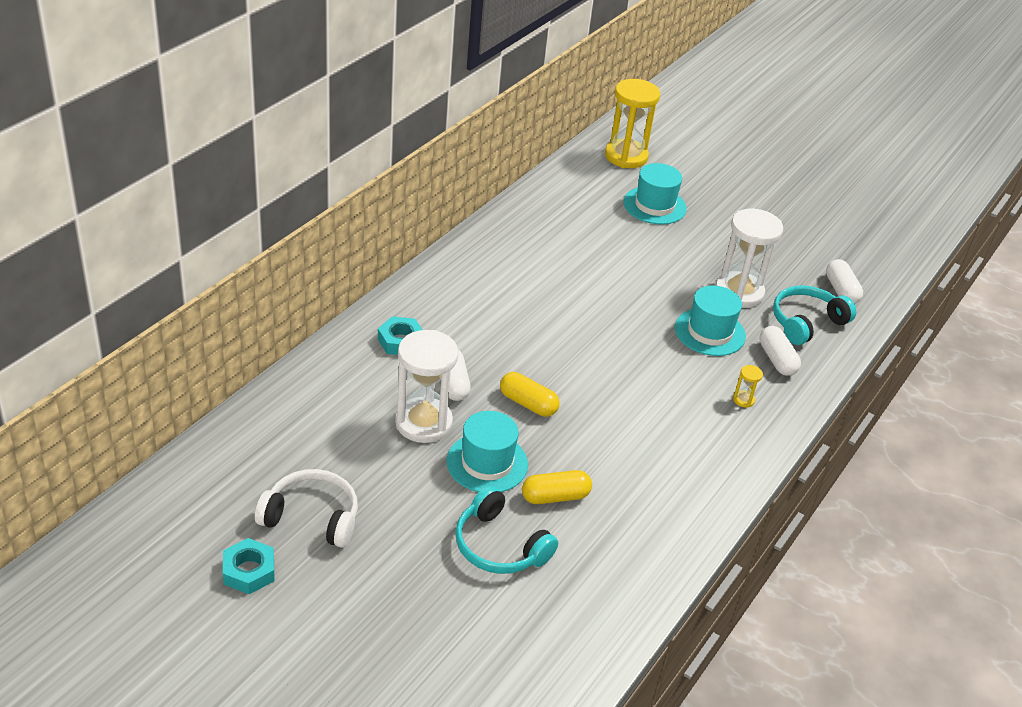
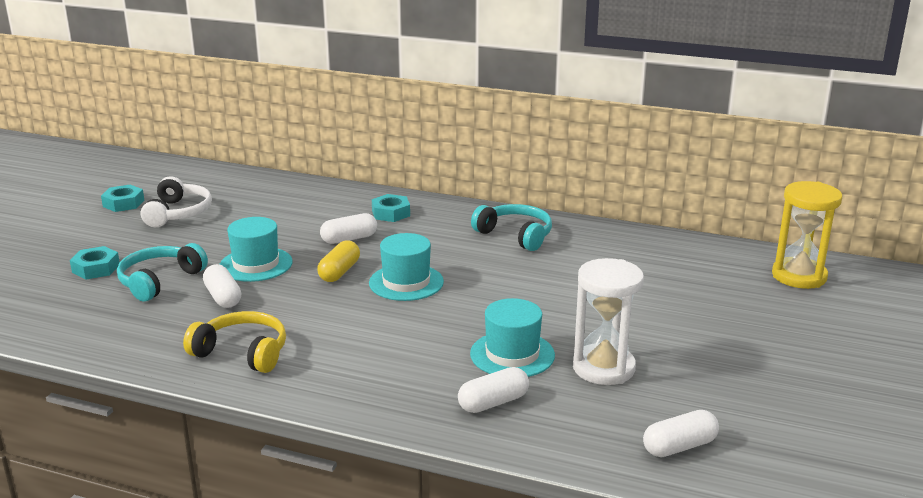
camera: 80 degrees right, 15 degrees down
(423, 423) = (294, 235): white hourglass -> none
(445, 603) = (96, 268): none -> turquoise nut
(555, 496) = (223, 297): yellow capsule -> white capsule
(654, 205) = (721, 301): turquoise hat -> turquoise hat (406, 282)
(670, 493) = (242, 352): none -> yellow headphones
(743, 400) = (406, 384): yellow hourglass -> none
(806, 322) = (584, 420): turquoise headphones -> turquoise headphones (515, 235)

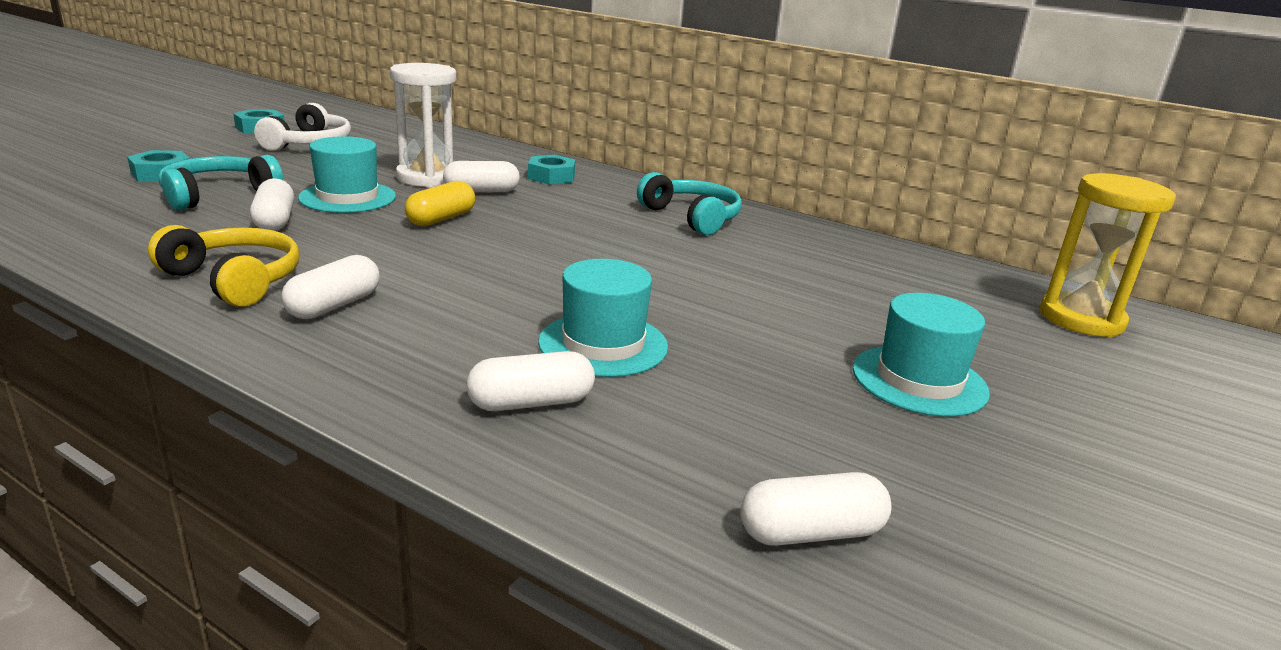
camera: 10 degrees right, 0 degrees up
(325, 359) = (334, 306): none -> white capsule
(406, 282) = (516, 241): turquoise hat -> turquoise hat (919, 380)
(603, 368) = (733, 385): white hourglass -> white hourglass (427, 178)

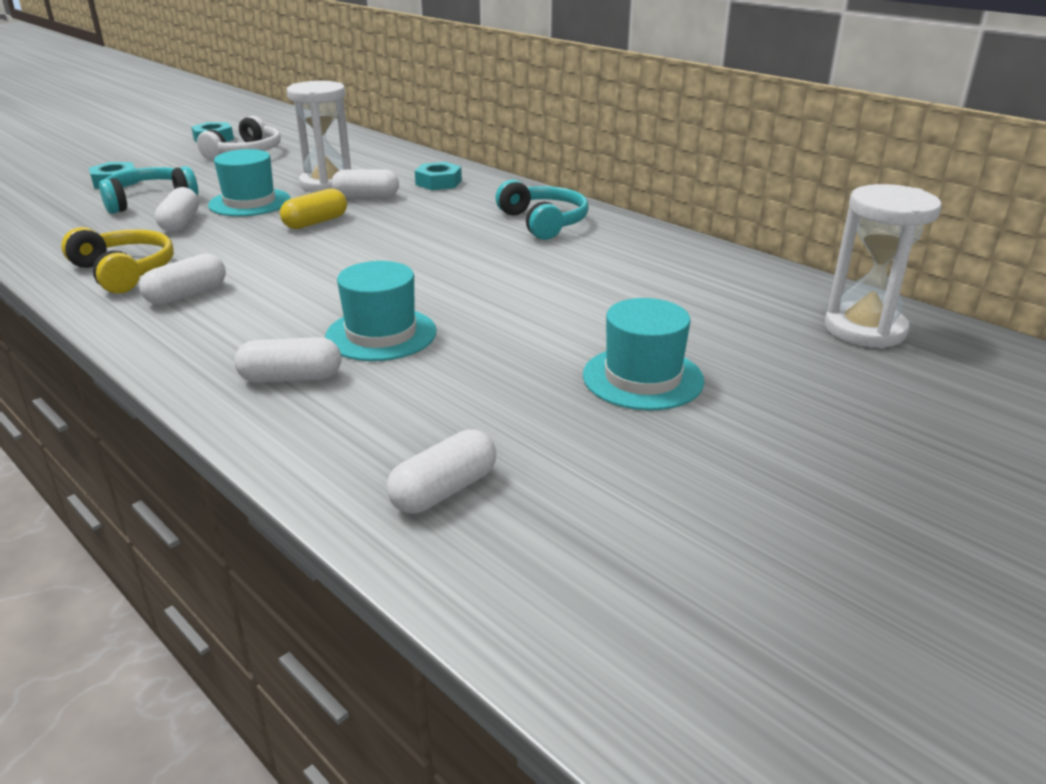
camera: 15 degrees right, 5 degrees up
(810, 533) = (444, 490): white capsule -> white capsule turned 45 degrees counterclockwise
(1081, 319) = (864, 329): yellow hourglass -> white hourglass

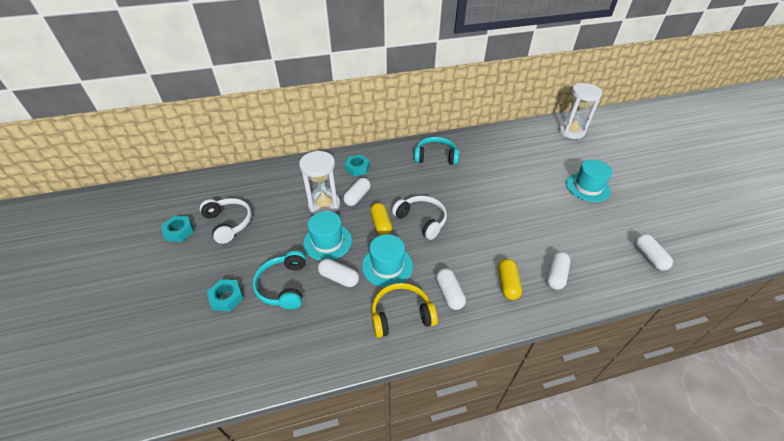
camera: 60 degrees left, 15 degrees up
(237, 336) = (507, 284): none -> yellow capsule
(351, 245) = (422, 220): none -> white headphones
(381, 334) = (526, 238): turquoise hat -> turquoise hat (387, 266)

